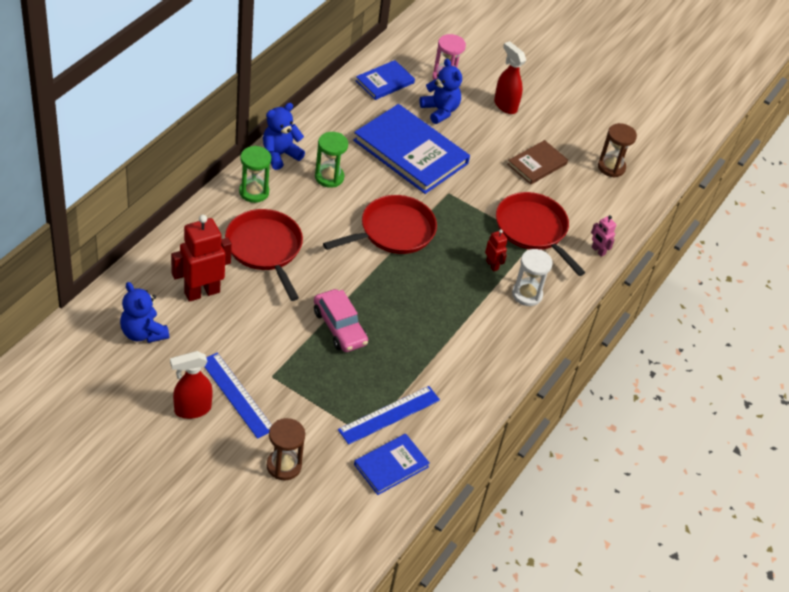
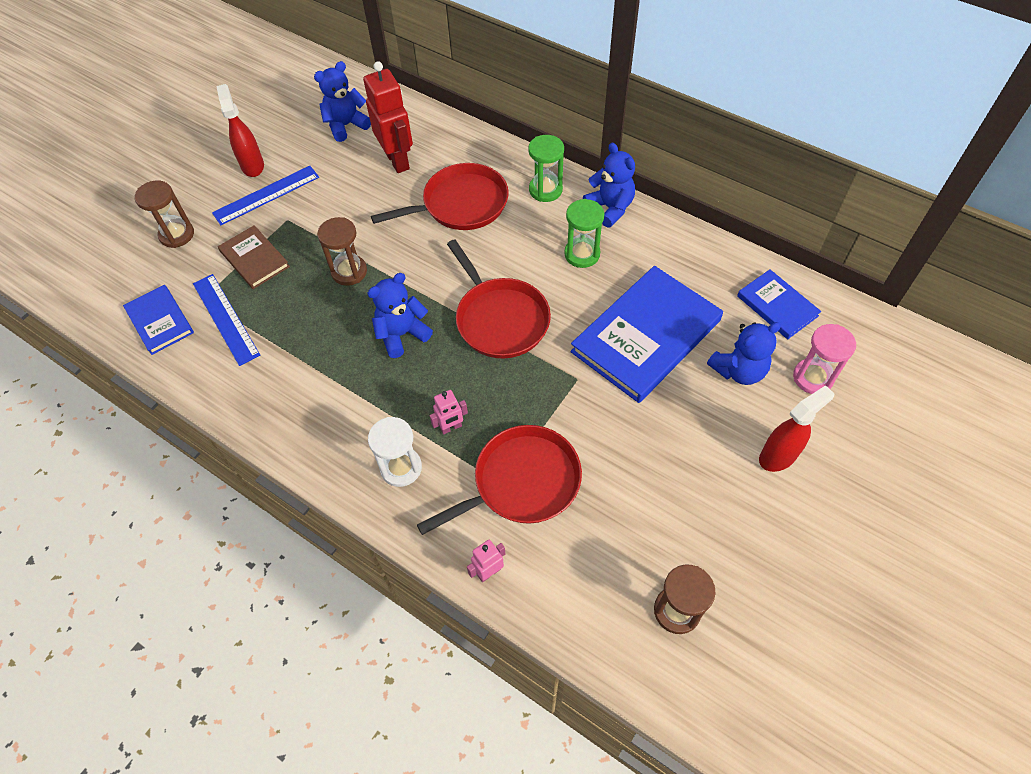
camera: 100 degrees right, 10 degrees up
(339, 327) = (349, 272): pink car -> brown hourglass
(407, 292) = (402, 334): none -> blue teddy bear
(492, 265) = (451, 427): red robot -> pink robot
(537, 164) = (658, 495): brown book -> brown book (254, 259)

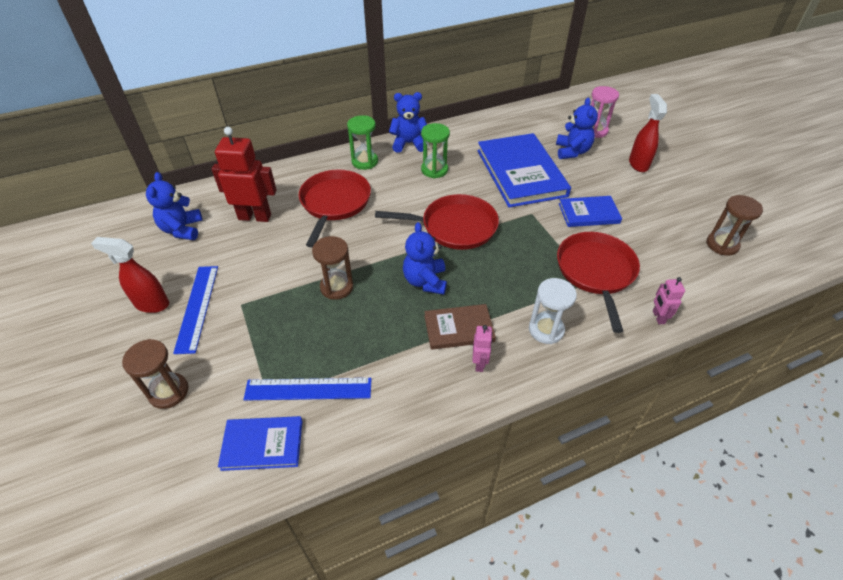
camera: 60 degrees left, 10 degrees down
(254, 259) = (261, 343): brown book -> brown book (459, 328)
(451, 427) = (528, 288): pink robot -> pink robot (479, 364)
(777, 306) = (538, 120): blue book -> blue book (588, 213)

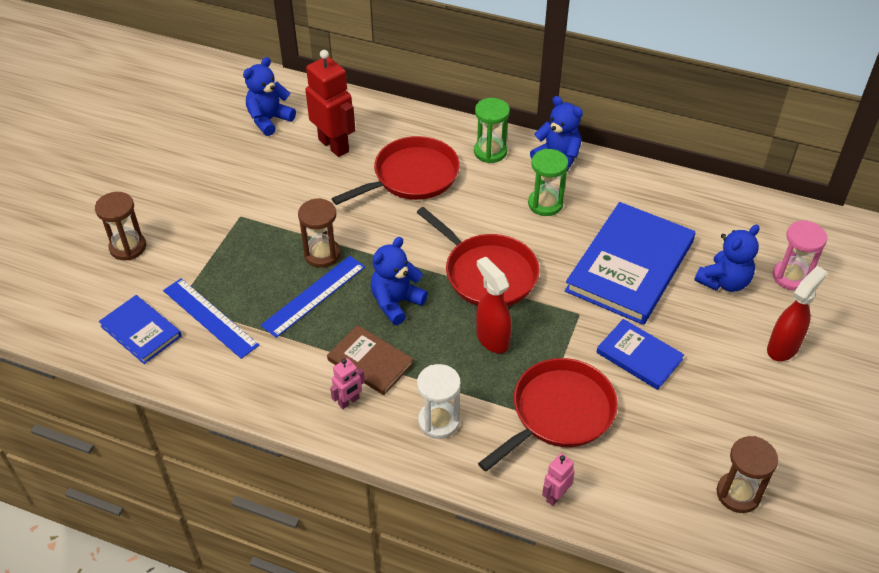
camera: 45 degrees right, 0 degrees up
(151, 304) = (184, 171): red spray bottle -> red spray bottle (492, 339)
(197, 307) = (210, 196): blue ruler -> blue ruler (314, 296)

